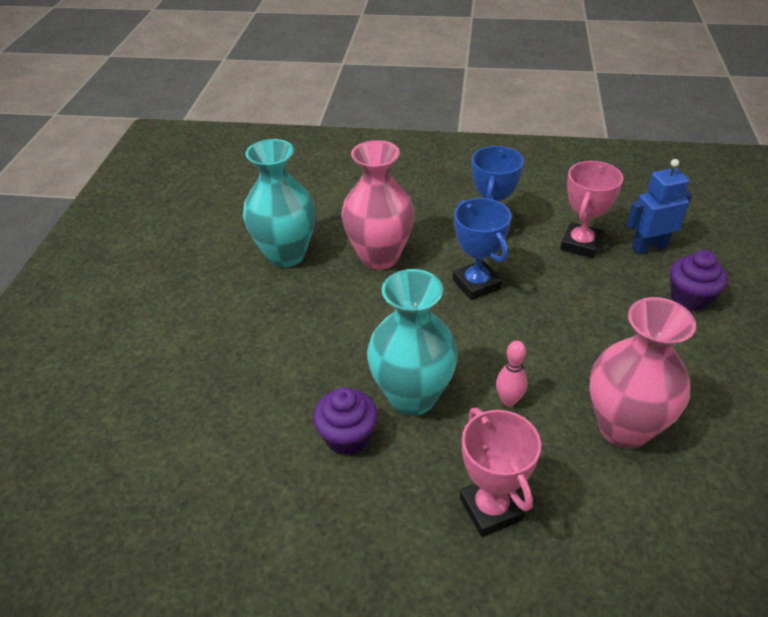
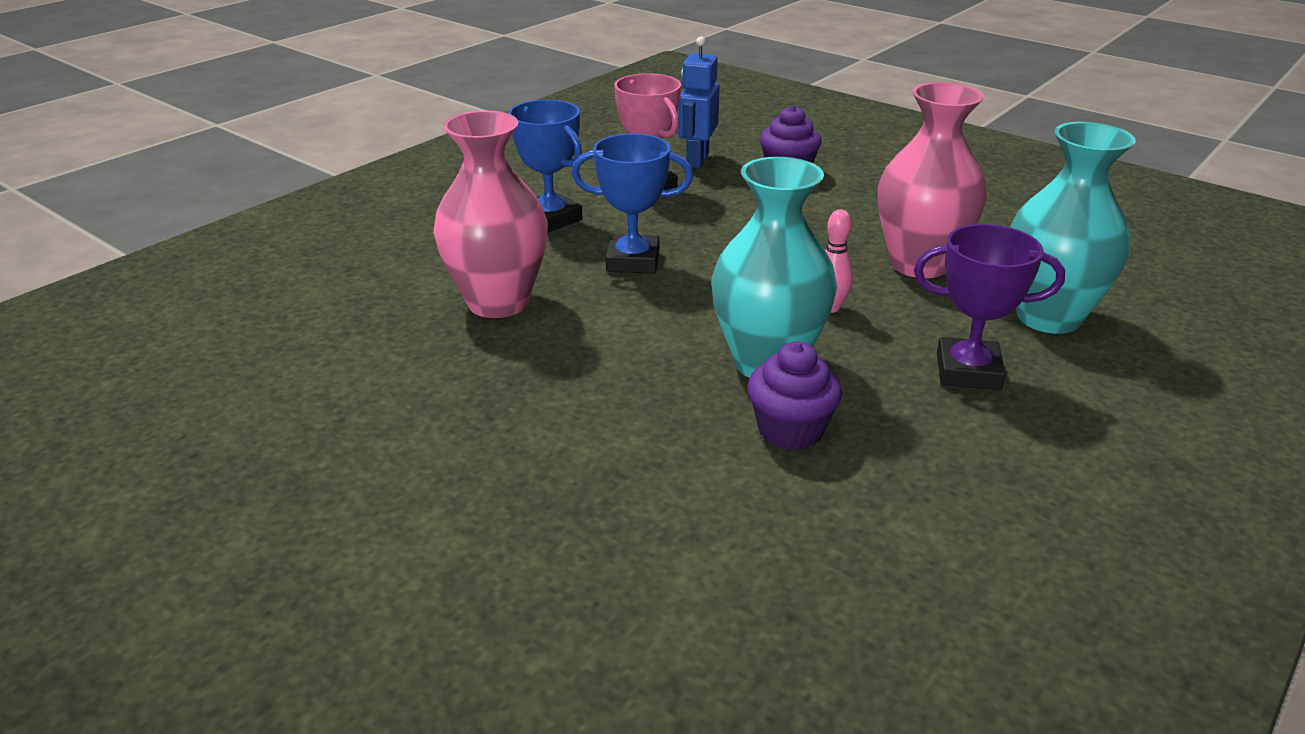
camera: 60 degrees left, 10 degrees down
(286, 254) = (386, 370): turquoise vase -> turquoise vase (1048, 317)
(491, 509) = (968, 371): pink trophy -> purple trophy

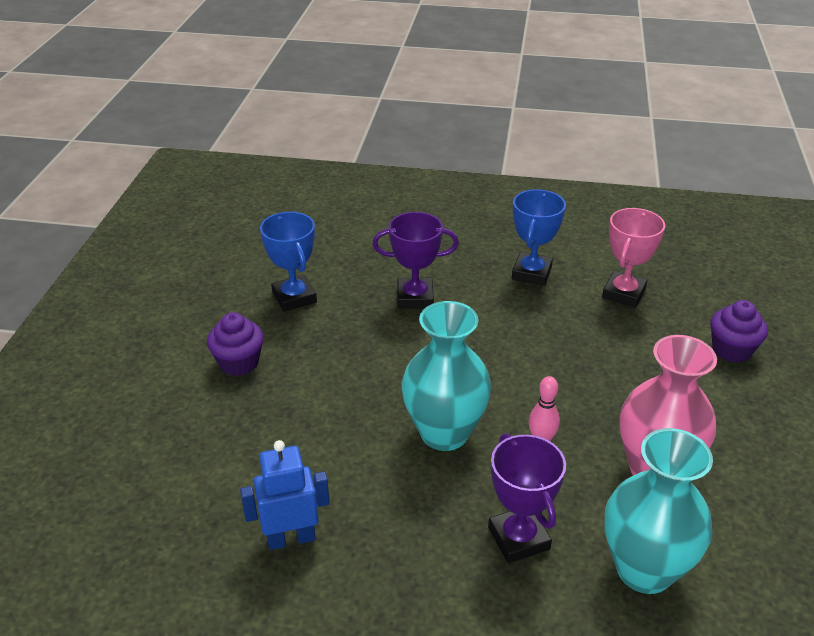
camera: 60 degrees right, 5 degrees up
(498, 302) = (415, 298): pink vase -> purple trophy
(633, 261) = (514, 328): blue trophy -> blue trophy (294, 297)
(697, 160) = (694, 299): blue robot -> blue robot (291, 538)
(790, 430) = (378, 468): purple cupcake -> purple cupcake (239, 363)

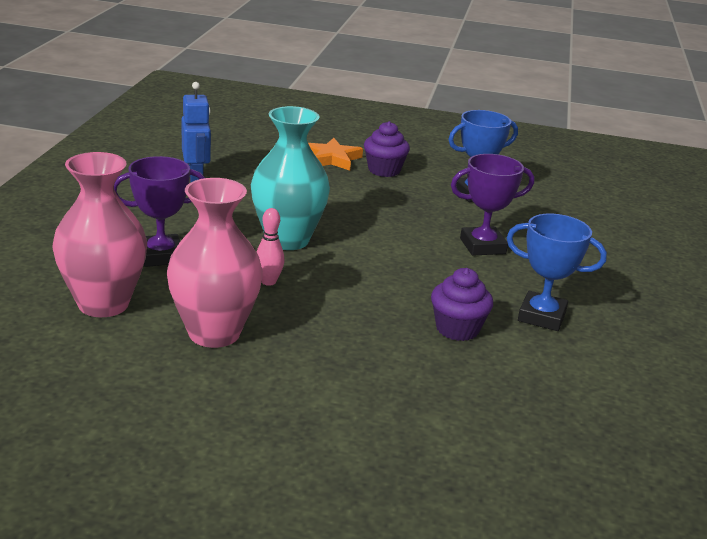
camera: 90 degrees right, 10 degrees down
(206, 409) = (332, 158): none -> orange star
(415, 298) = (482, 246): purple trophy -> purple trophy turned 75 degrees clockwise
(623, 293) = (511, 373): pink trophy -> none
(644, 570) = (103, 304): turquoise vase -> pink vase
(731, 350) = (399, 432): purple cupcake -> purple cupcake (457, 329)

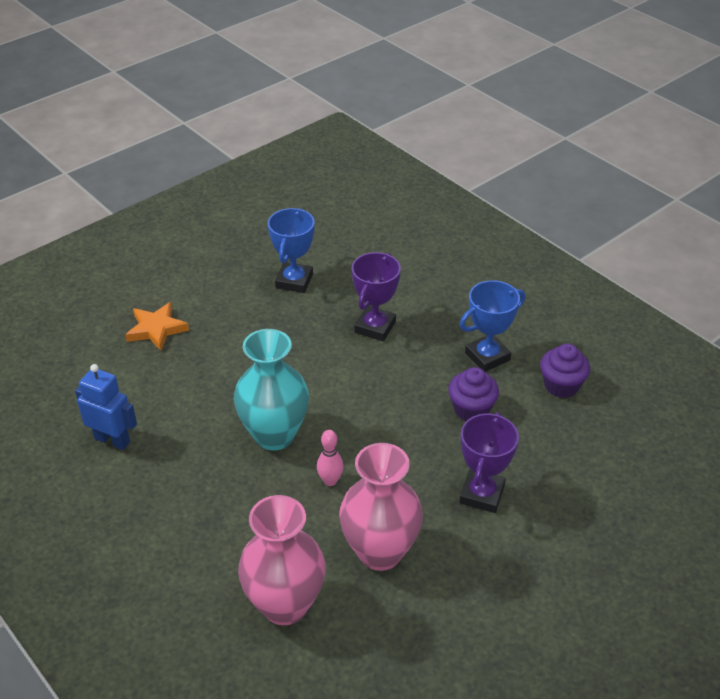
camera: 50 degrees left, 15 degrees up
(161, 256) = (235, 530): purple trophy -> purple trophy (482, 494)
(384, 170) = (208, 309): purple cupcake -> purple cupcake (561, 385)

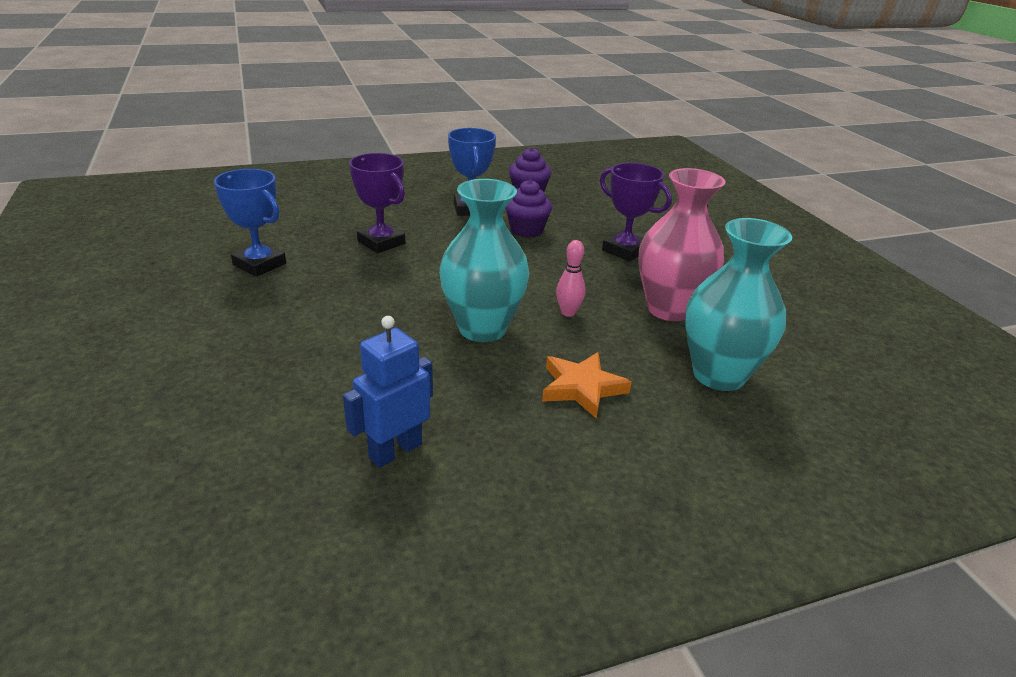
camera: 70 degrees left, 10 degrees down
(156, 329) = (220, 371): orange star -> orange star (582, 388)
(285, 605) = (718, 375): pink vase -> turquoise vase

